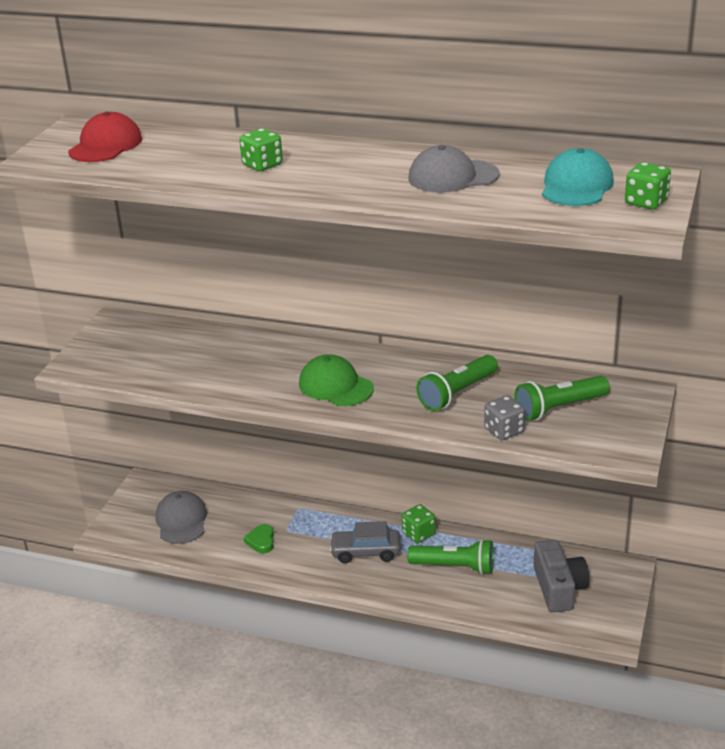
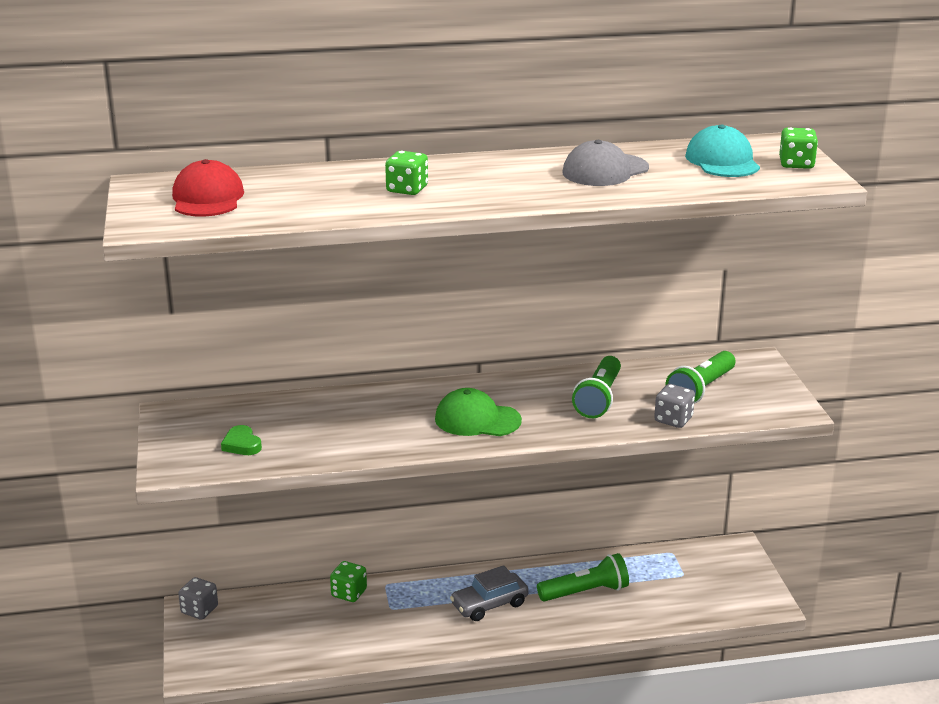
camera: 30 degrees left, 5 degrees down
(148, 486) = (199, 610): none -> grey dice
(181, 521) = (268, 633): grey cap -> none
(261, 541) = (374, 626): green heart -> green heart (242, 444)
(418, 534) = (526, 573): green dice -> green dice (349, 593)
(559, 588) = (693, 582): grey camera -> none

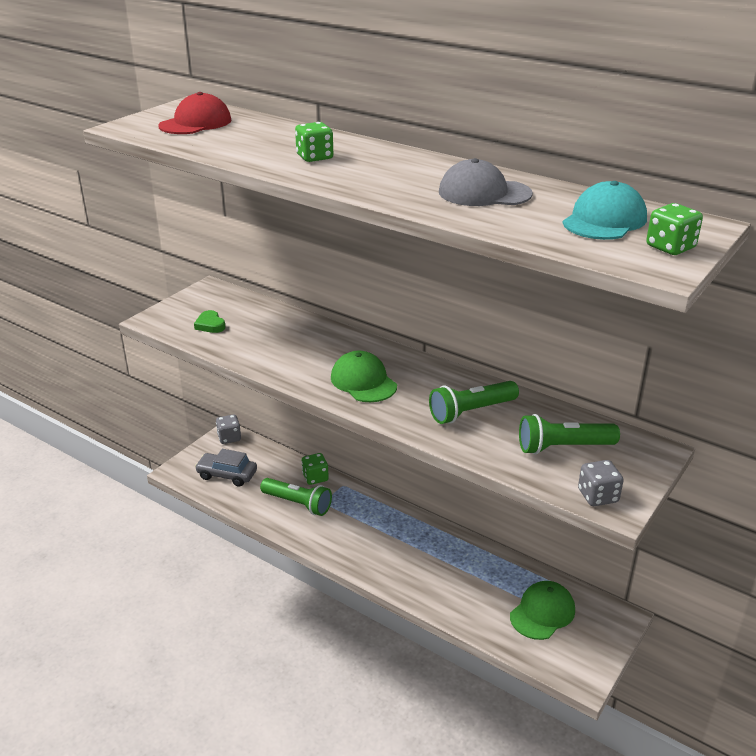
camera: 45 degrees right, 5 degrees up
(242, 444) = (210, 325): green heart -> green heart turned 45 degrees counterclockwise
(489, 604) = (383, 539): grey car -> grey car (227, 475)
(585, 592) = (457, 573): green flashlight -> green flashlight (298, 504)
(673, 419) = (499, 458): grey dice -> grey dice (598, 496)
(684, 579) = (542, 612): none -> green cap

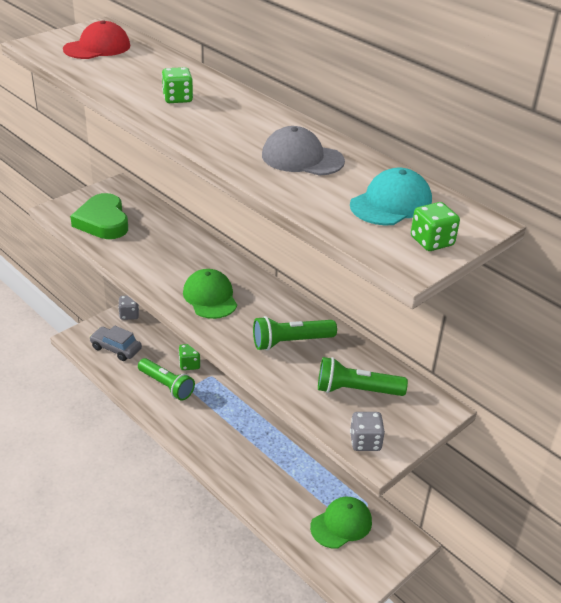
camera: 10 degrees right, 5 degrees up
(210, 325) = (103, 221): green heart -> green heart, size x2.11

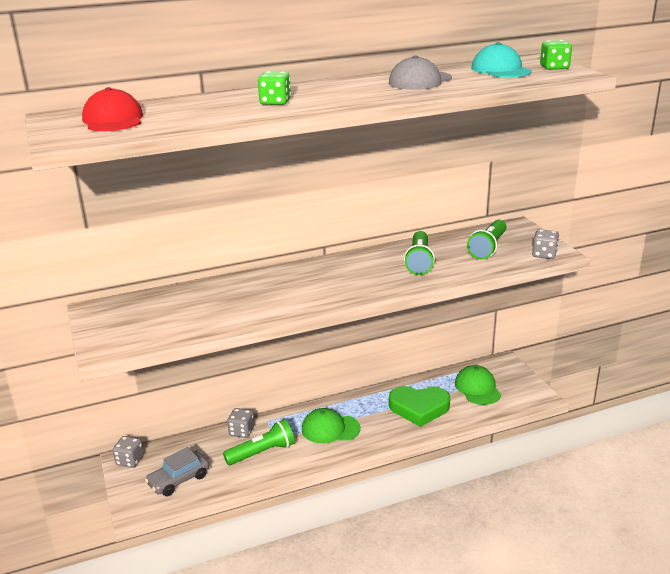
camera: 65 degrees left, 10 degrees down
(103, 221) = (158, 324): green heart -> green heart (419, 408)
(189, 364) = (241, 431): green dice -> grey dice
(210, 297) = (336, 286): green cap -> green cap (330, 429)

